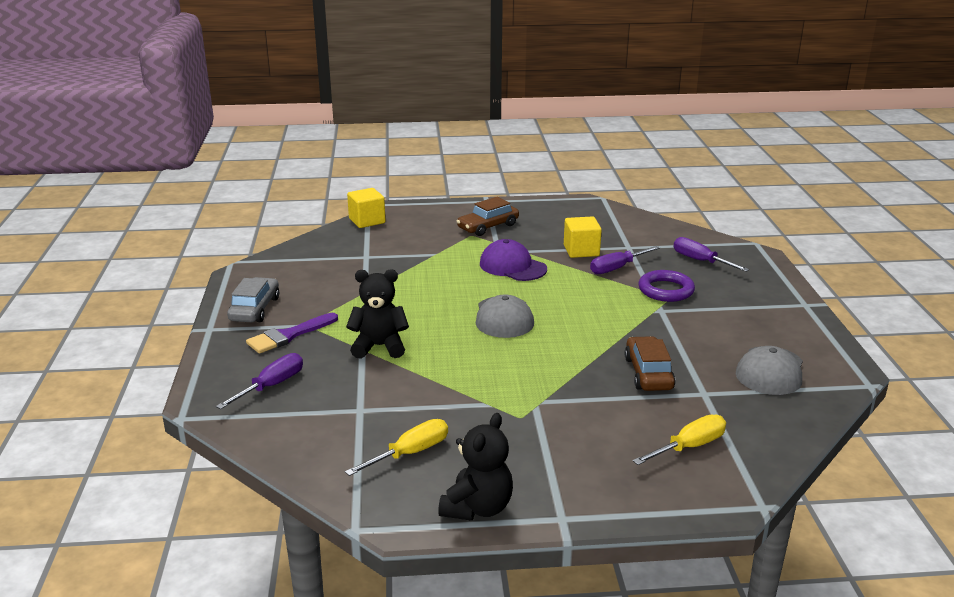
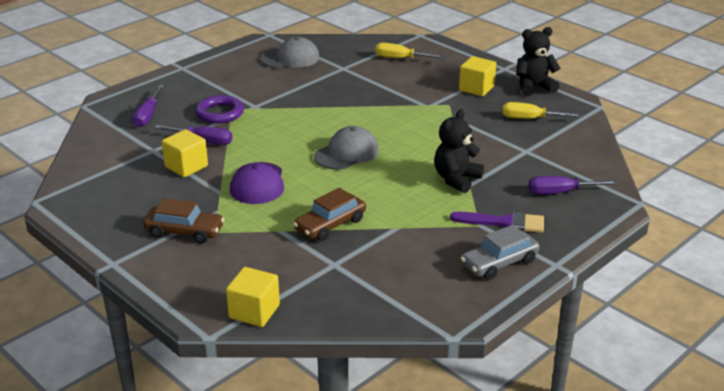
camera: 130 degrees left, 5 degrees up
(379, 346) = (456, 179): black teddy bear -> black teddy bear turned 75 degrees clockwise
(533, 459) = (476, 88): none -> yellow cube
(648, 373) = (345, 87): brown car -> brown car (330, 225)

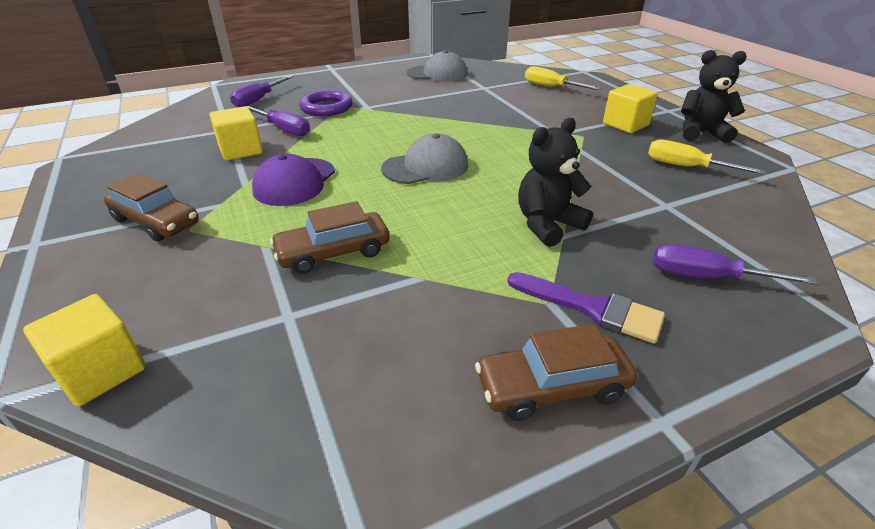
camera: 20 degrees right, 5 degrees up
(499, 263) = (552, 386): grey car -> brown car

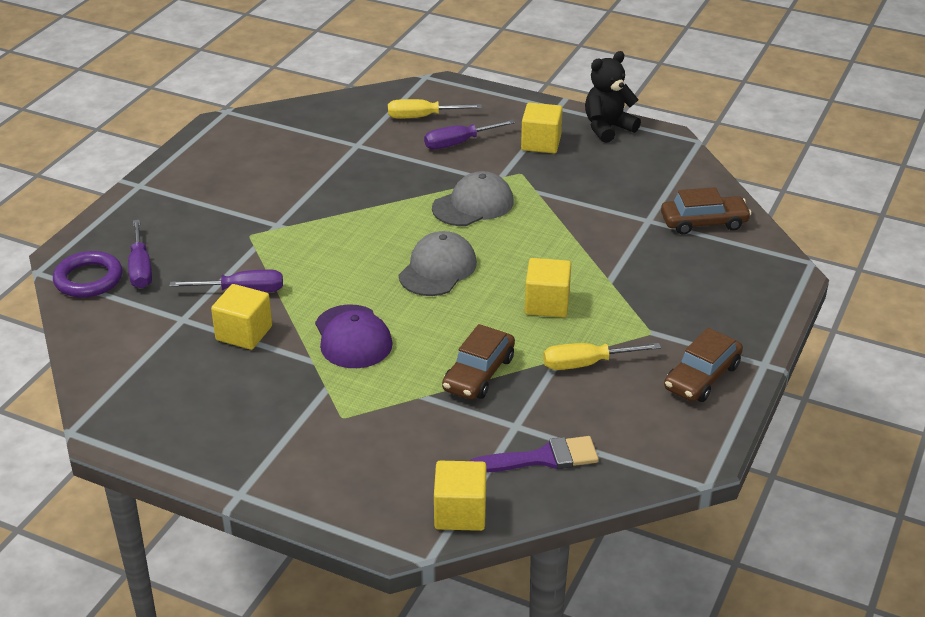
camera: 40 degrees left, 0 degrees up
(156, 221) = (303, 426): brown car -> brown car (704, 222)
(326, 107) = (237, 245): purple ring -> purple ring (88, 279)
(437, 74) = (279, 143): grey cap -> grey cap (473, 205)
(476, 227) = (547, 304): none -> yellow cube
(547, 225) = (590, 277): black teddy bear -> none
(591, 308) = (677, 323): purple brush -> purple brush (542, 458)
(687, 167) = (630, 174): yellow screwdriver -> yellow screwdriver (587, 364)
(707, 277) = (718, 268): purple screwdriver -> purple screwdriver (459, 143)

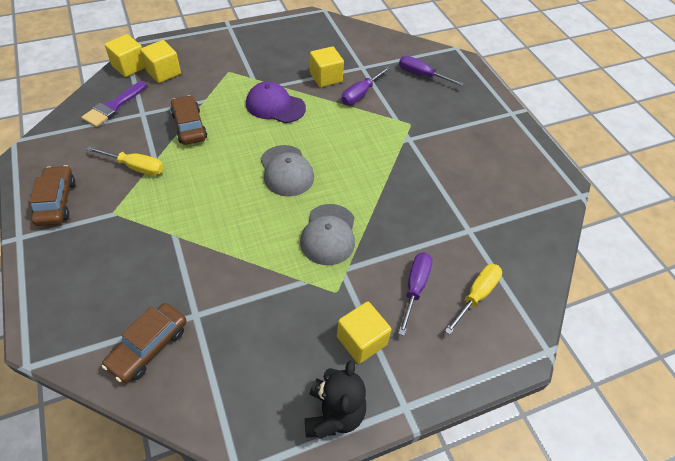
camera: 130 degrees right, 15 degrees up
(88, 279) = (431, 57): purple ring -> none
(547, 304) = (196, 190): yellow cube -> yellow cube (163, 72)
(587, 364) = (135, 167): yellow screwdriver -> yellow screwdriver turned 75 degrees clockwise

